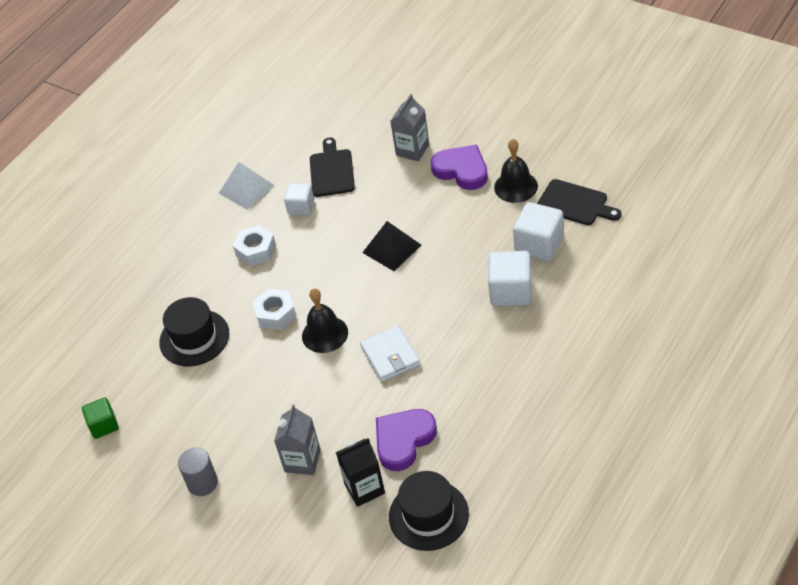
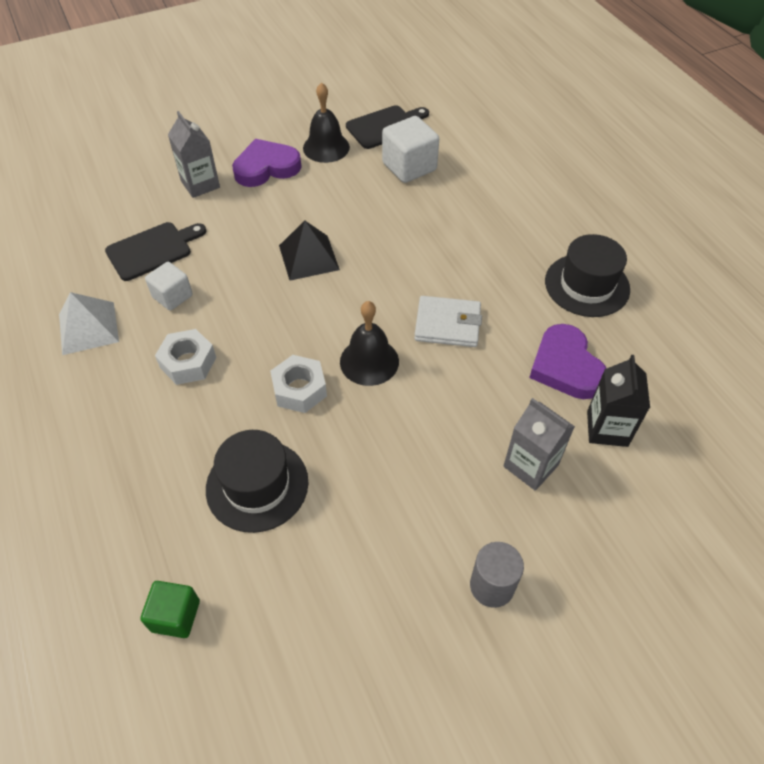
camera: 65 degrees left, 5 degrees up
(104, 425) = (306, 664): green cube -> green cube (175, 616)
(331, 171) = (152, 250): black cutting board -> black cutting board turned 120 degrees clockwise
(428, 515) = (675, 393): black hat -> black hat (587, 285)
(511, 291) = (446, 208): white cube -> none

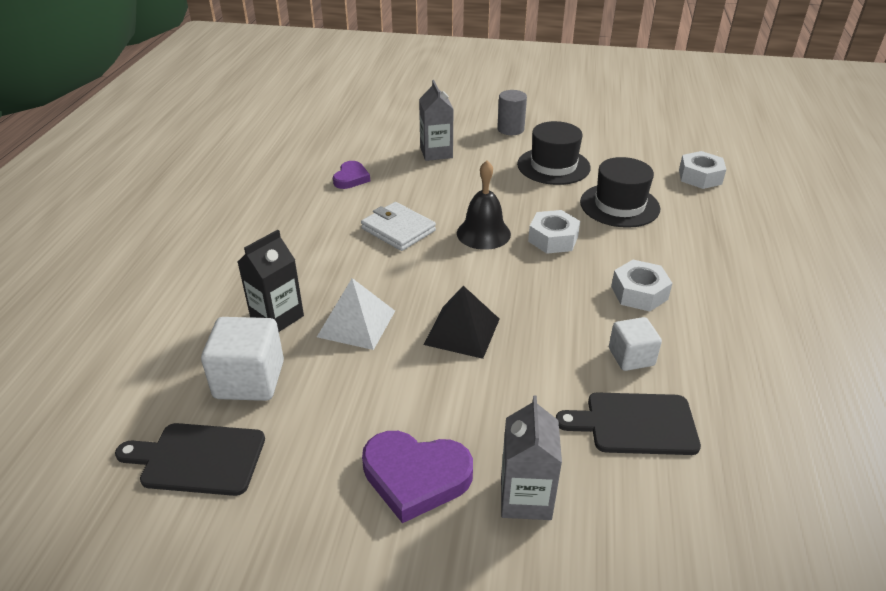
camera: 145 degrees left, 15 degrees down
(88, 328) = (736, 365): white pyramid -> white pyramid (356, 323)
(175, 616) = (700, 177): green cube -> white nut
(326, 147) = (308, 467): black bell -> none
(566, 366) = (351, 178): purple heart -> purple heart, size x0.61
(587, 285) = (263, 208): black hat -> black hat (553, 166)
(607, 428) = (371, 148): black carton -> black carton (277, 317)

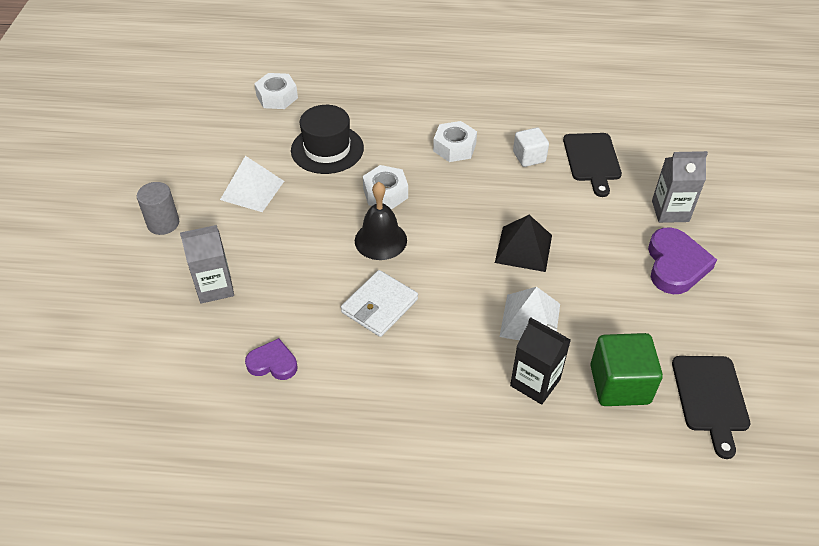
camera: 95 degrees left, 10 degrees up
(249, 380) = (619, 384): white cube -> green cube
(553, 166) = (252, 190): black hat -> white pyramid

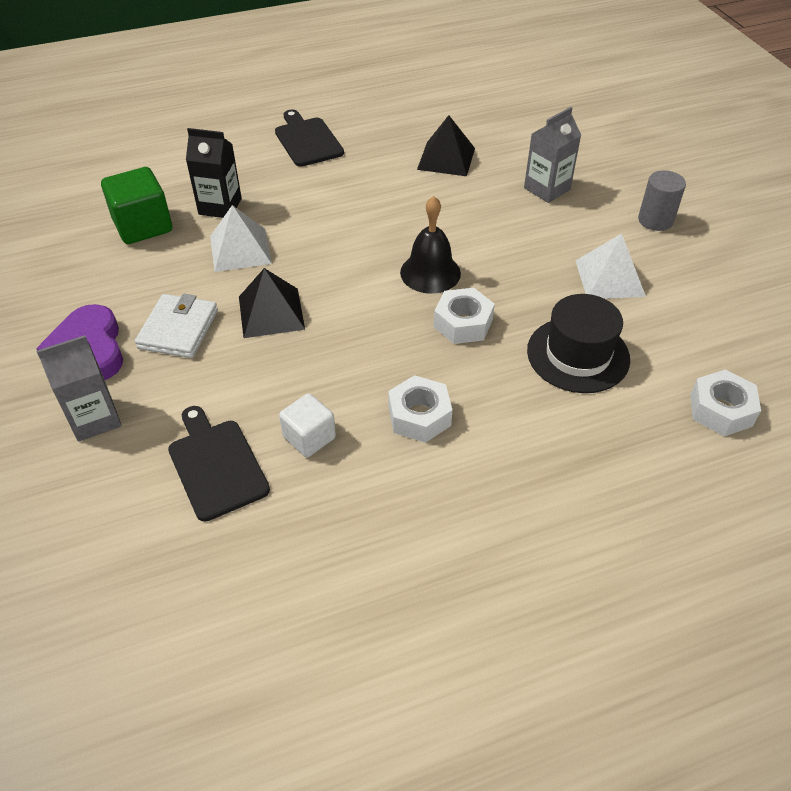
camera: 155 degrees right, 0 degrees up
(273, 363) = (446, 158): purple heart -> black pyramid
(379, 306) = (389, 219): white wallet -> white wallet (178, 329)
(710, 398) = (56, 239): black cutting board -> black cutting board (307, 140)

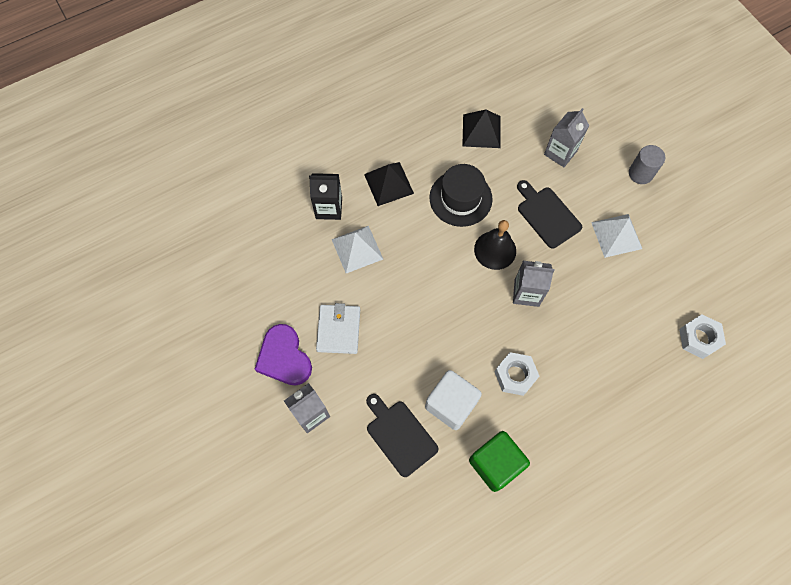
camera: 10 degrees left, 20 degrees up
(143, 226) = (279, 237): green cube -> green cube (495, 464)
(271, 312) = (396, 304): black pyramid -> black pyramid (389, 183)
(307, 140) = (372, 126): black cutting board -> black cutting board (547, 215)
(309, 437) = (451, 404): white cube -> white cube, size x1.58
(463, 323) = (526, 293): white nut -> grey carton
(578, 355) = (605, 308): black hat -> black hat (460, 198)

